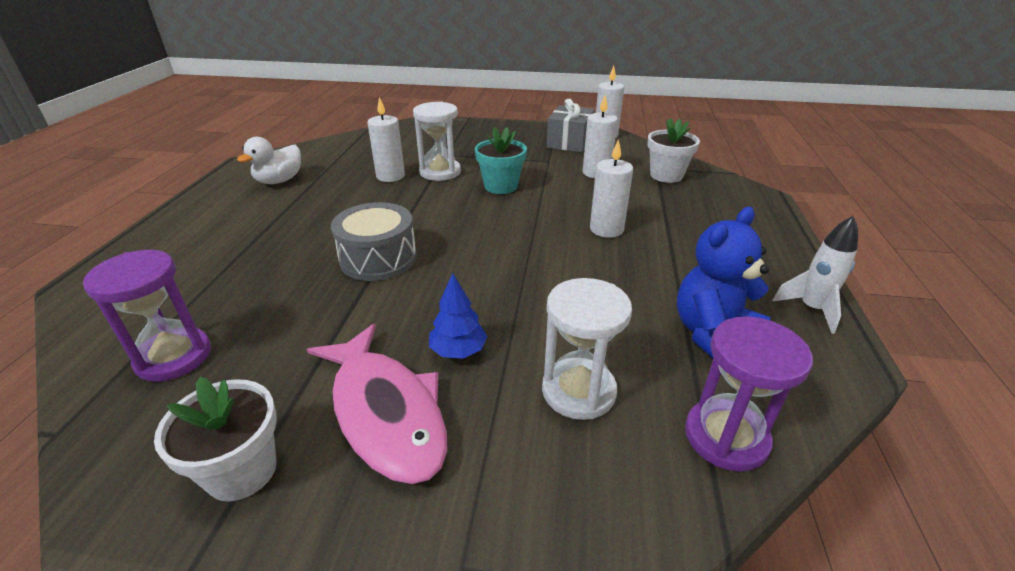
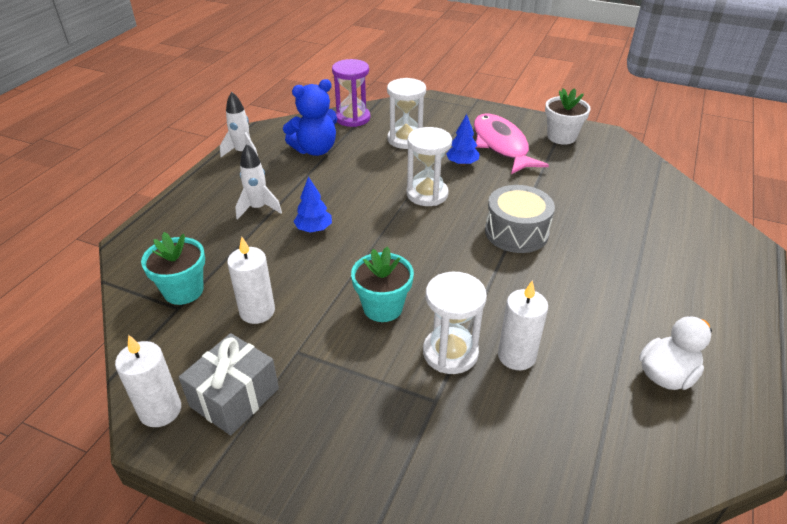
camera: 165 degrees left, 5 degrees up
(174, 357) = (629, 184): purple hourglass -> none
(498, 288) = (427, 194): none -> white hourglass
(606, 229) = (314, 229): white candle -> blue tree
(666, 175) = (183, 291): white flower pot -> turquoise flower pot
(687, 239) = (258, 208): none -> white rocket

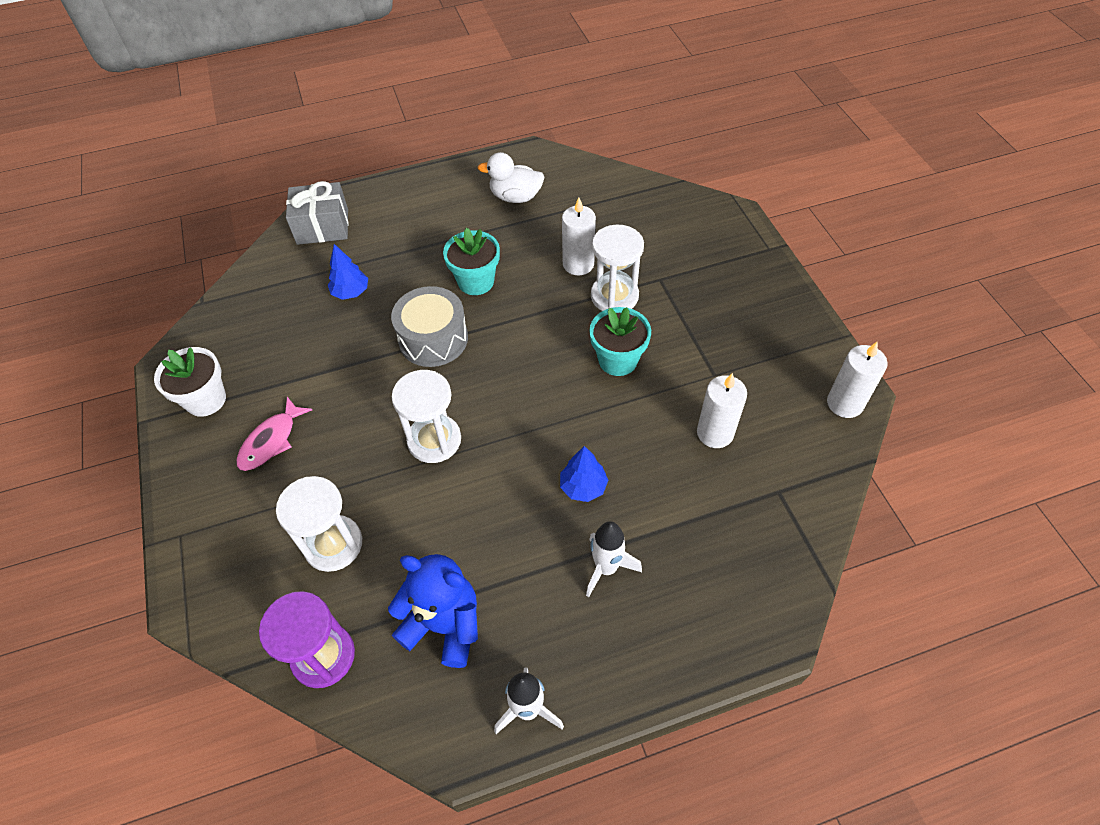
camera: 130 degrees left, 15 degrees up
(183, 291) = (762, 508): turquoise flower pot -> turquoise flower pot (476, 281)
(234, 397) = (786, 374): grey gift -> grey gift (322, 226)
(462, 163) = (345, 451): blue tree -> blue tree (351, 292)
(501, 145) = (271, 441): pink fish -> pink fish, size x0.59

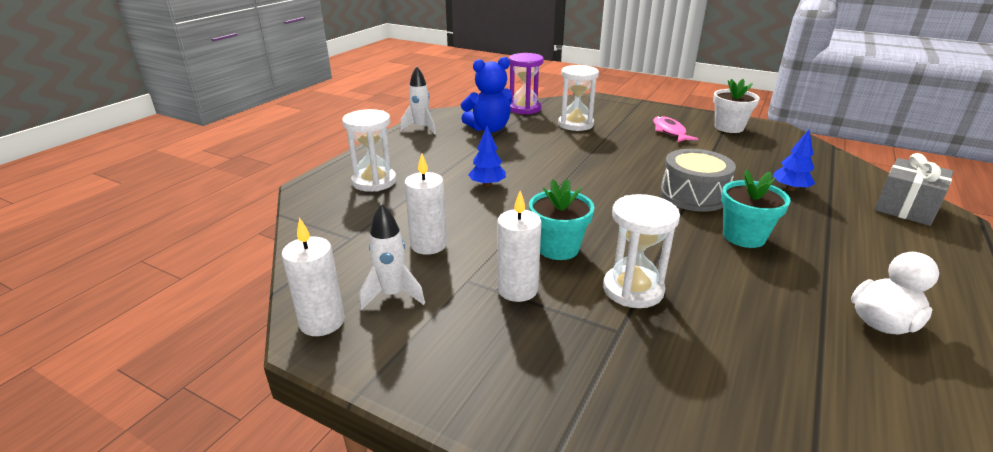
camera: 135 degrees right, 25 degrees down
(434, 440) = (599, 163): white hourglass -> white hourglass (374, 181)
(578, 264) = (707, 296): white candle -> white candle (517, 289)
(606, 568) = (433, 167): white rocket -> white rocket (392, 295)

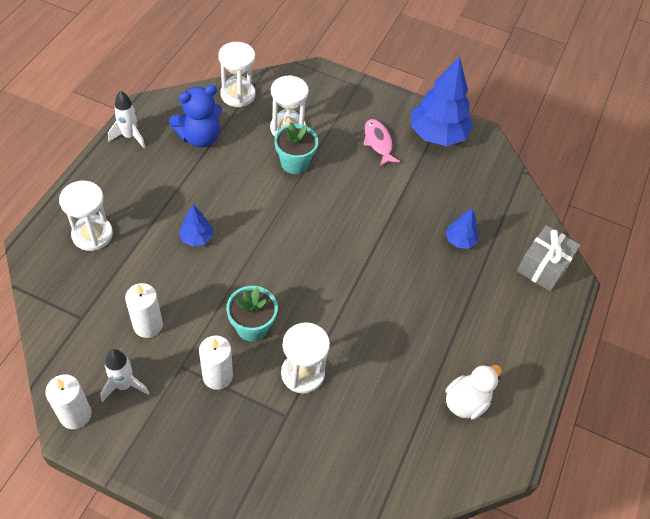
camera: 10 degrees left, 25 degrees up
(524, 108) = (238, 95): purple hourglass -> white hourglass
(693, 195) = (375, 252): grey drum -> none
(729, 127) = (437, 134): white flower pot -> blue tree
(744, 236) = (401, 308): turquoise flower pot -> turquoise flower pot (295, 163)

